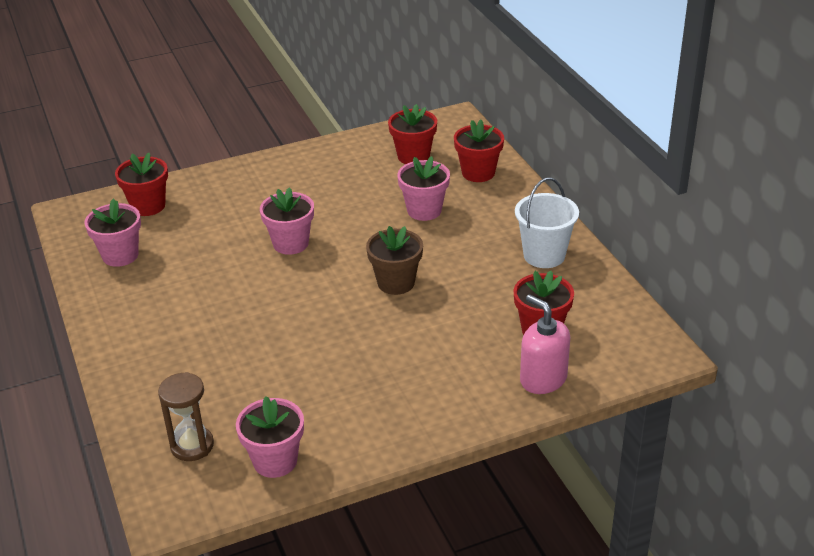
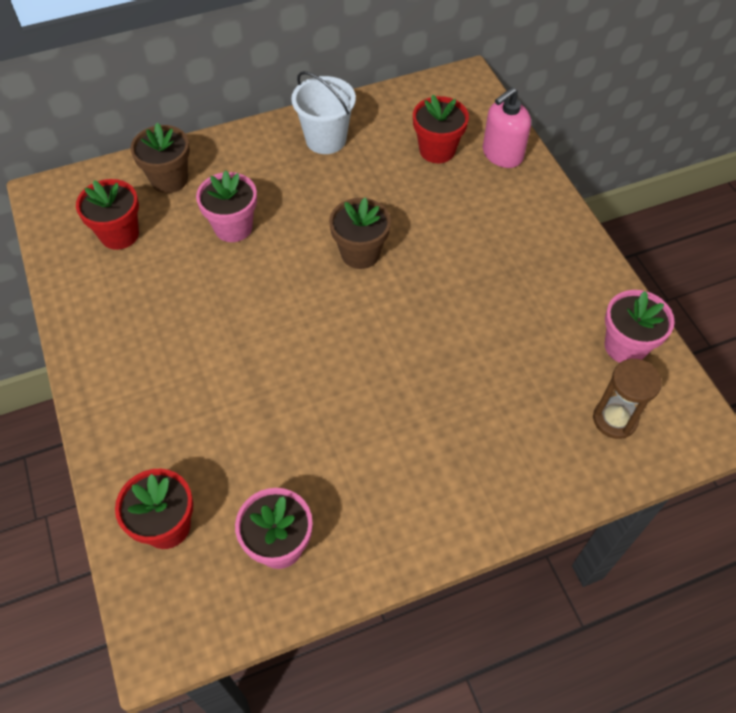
camera: 90 degrees left, 20 degrees up
(290, 243) = (278, 350): pink flower pot -> none
(478, 173) = (169, 179): red flower pot -> brown flower pot

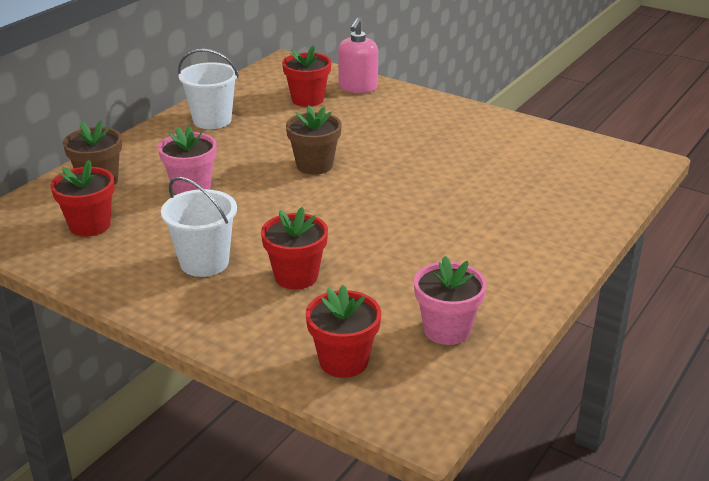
camera: 35 degrees left, 25 degrees down
(164, 334) = (204, 262): none -> white bucket
(219, 396) = (296, 276): none -> red flower pot
(614, 419) = (589, 176): brown hourglass -> none
(625, 346) = (553, 143): pink flower pot -> none

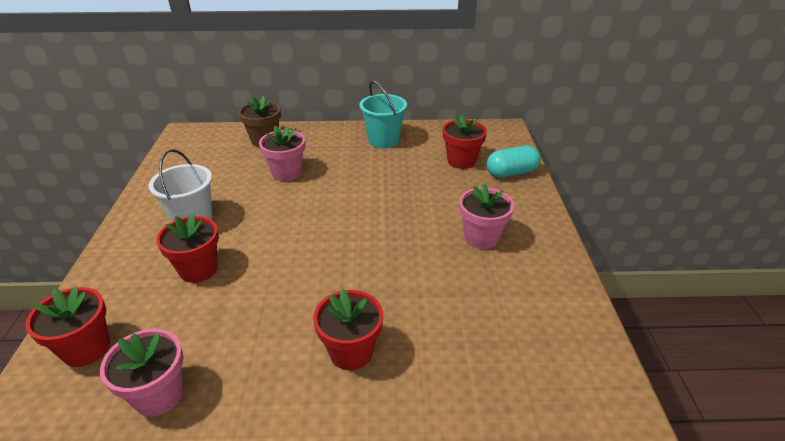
camera: 55 degrees right, 5 degrees up
(90, 225) = (210, 161): red flower pot -> red flower pot (351, 352)
(212, 120) = (383, 140): white bucket -> turquoise bucket
(314, 165) = (367, 207): brown flower pot -> none
(358, 87) = (511, 173): pink soap dispenser -> turquoise capsule
(425, 133) = (481, 237): none -> pink flower pot

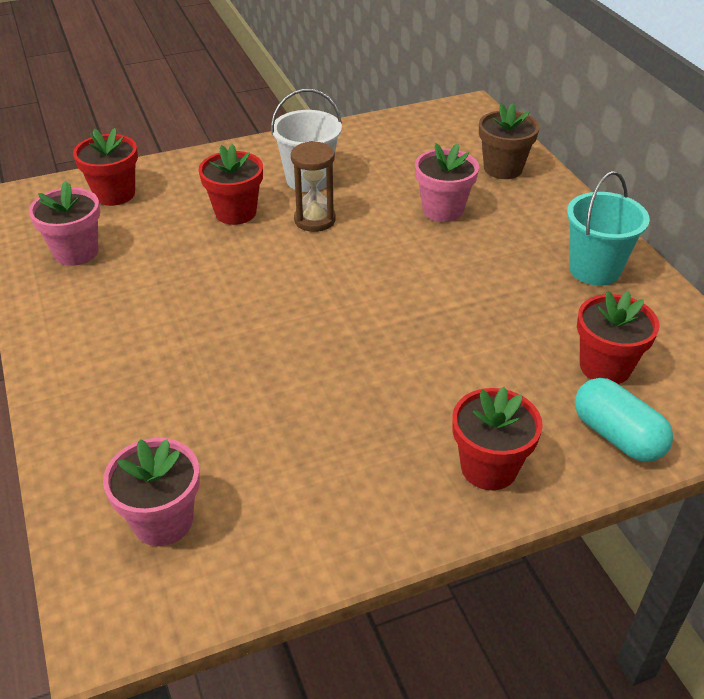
camera: 70 degrees right, 5 degrees up
(247, 229) = (314, 220): none -> brown hourglass
(351, 352) = (158, 354): red flower pot -> red flower pot (489, 468)
(481, 237) = (412, 426): pink flower pot -> pink flower pot (163, 521)

